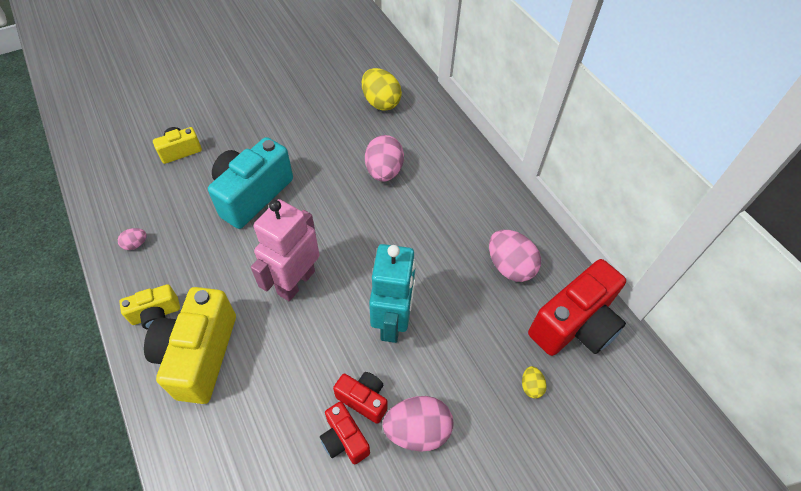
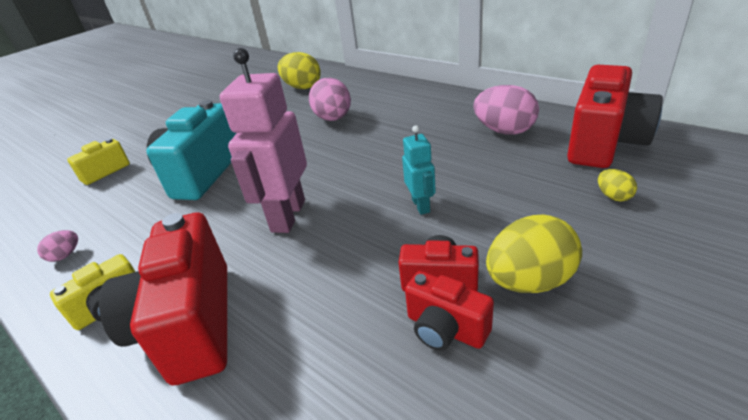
camera: 15 degrees left, 20 degrees down
(199, 355) = (190, 324): yellow camera -> red camera
(392, 322) = (421, 205): turquoise robot -> turquoise robot, size x0.52
(417, 430) = (529, 281): pink egg -> yellow egg

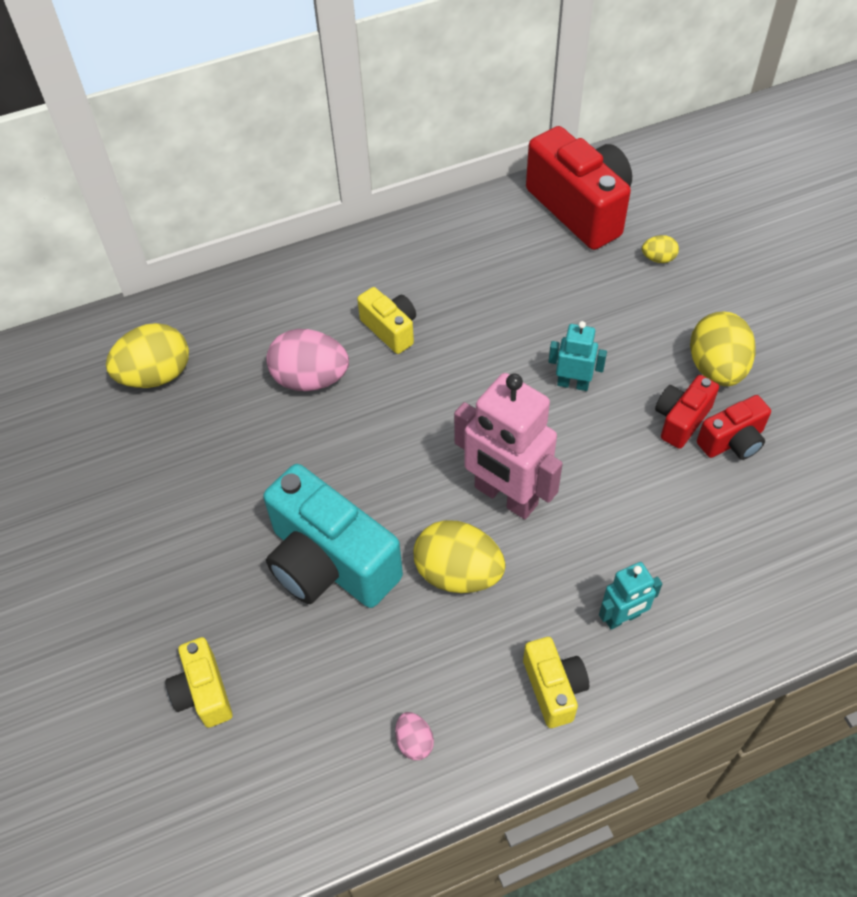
camera: 65 degrees left, 20 degrees up
(190, 324) = (622, 618): red camera -> turquoise robot
(210, 221) = (458, 573): none -> yellow egg
(395, 125) = (390, 329): none -> yellow camera
(504, 131) = (495, 255): pink egg -> none

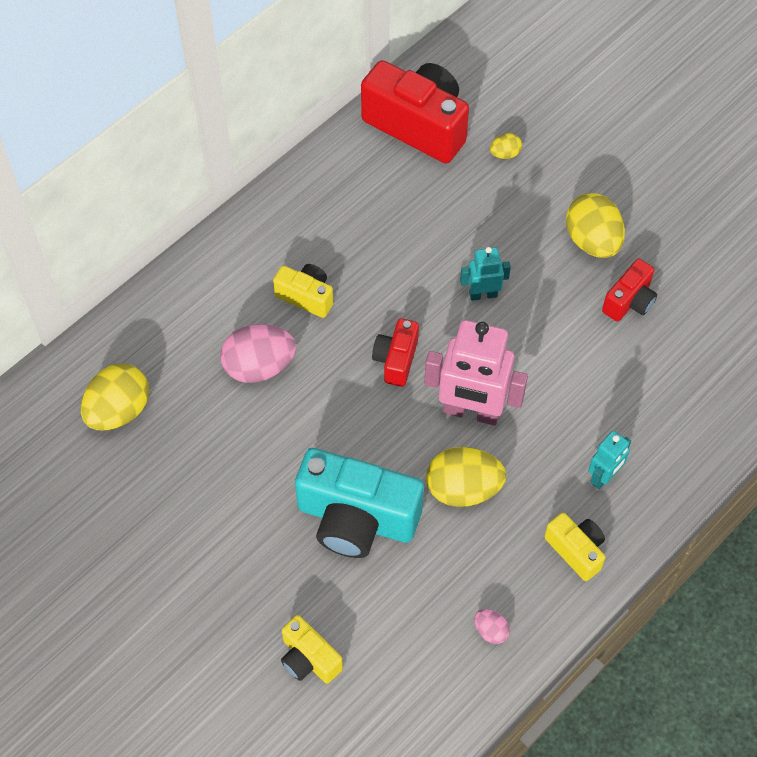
camera: 25 degrees left, 5 degrees up
(681, 420) = (582, 296): red camera -> red camera (396, 359)

